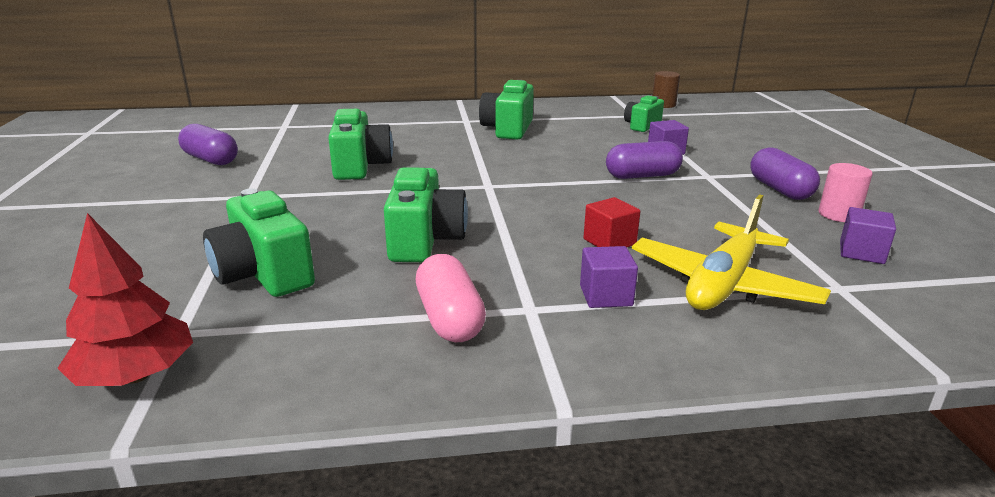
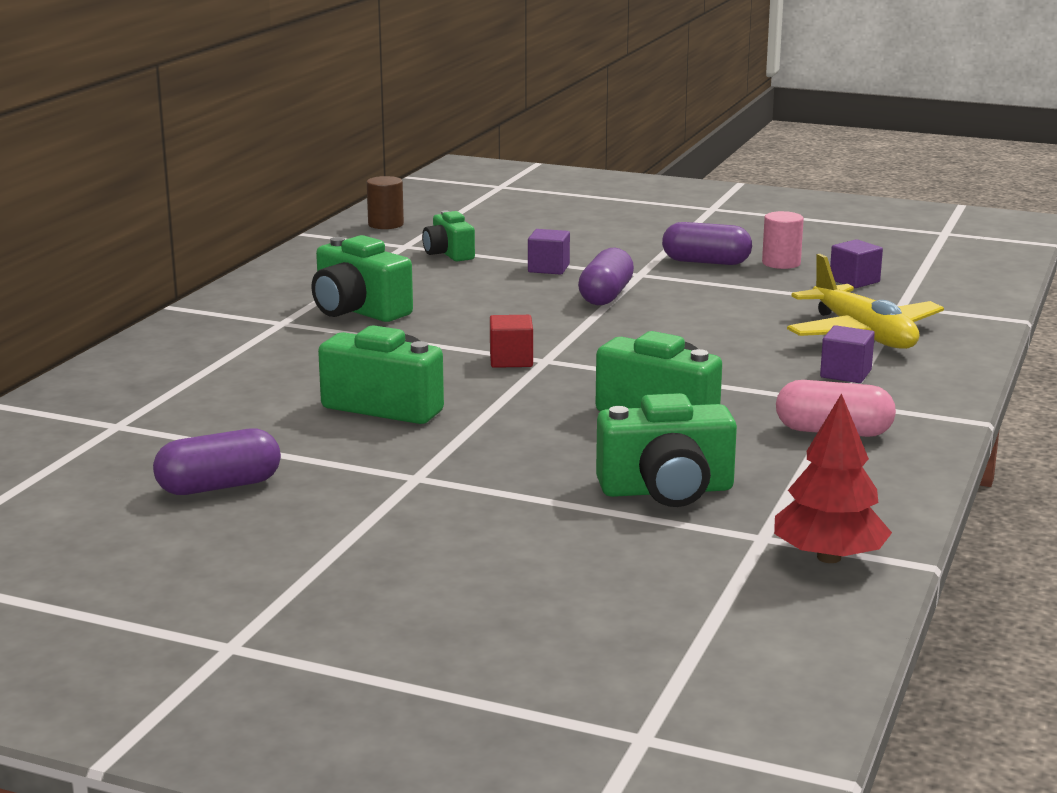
camera: 60 degrees left, 5 degrees down
(609, 242) = (747, 347): red cube -> red cube (511, 360)

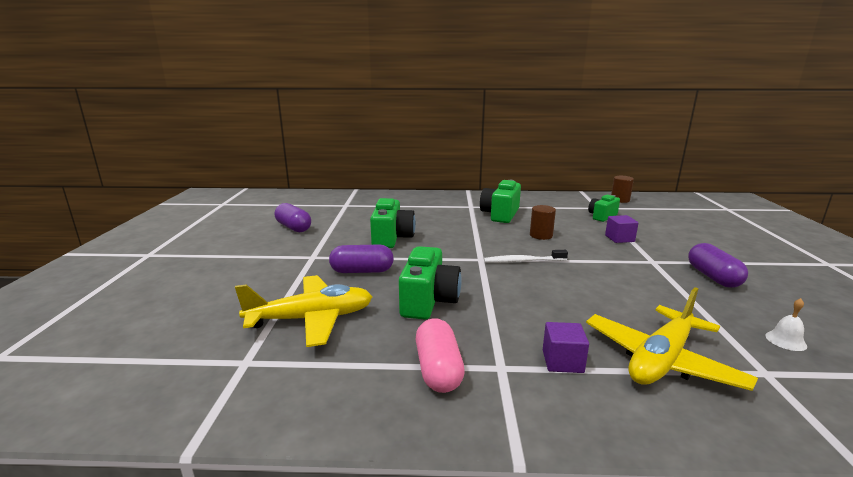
camera: 70 degrees right, 0 degrees up
(488, 306) = (541, 235): none -> brown cylinder
(511, 360) = (472, 252): red cube -> none
(577, 337) = (523, 261): none -> white toothbrush
(605, 296) = (599, 258): purple capsule -> purple capsule (362, 271)
(666, 490) = (312, 319): green camera -> yellow plane
(781, 263) = (764, 303): pink cylinder -> none
(828, 557) = (210, 394): red tree -> none
(854, 281) = (785, 340): purple cube -> white bell

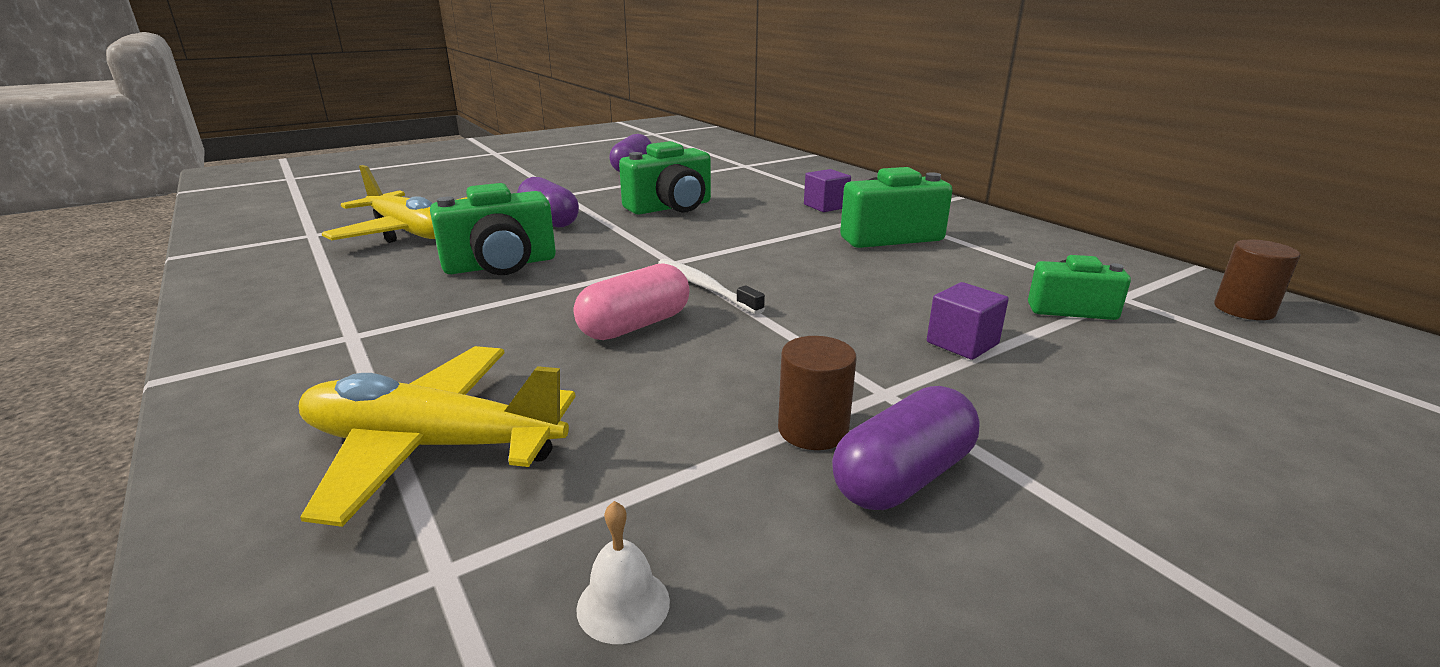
camera: 55 degrees right, 5 degrees up
(438, 369) = (331, 306): pink capsule -> pink capsule (635, 325)
(541, 235) = (844, 279): brown cylinder -> brown cylinder (813, 430)
(562, 361) = (385, 369): purple cube -> purple cube (825, 206)

